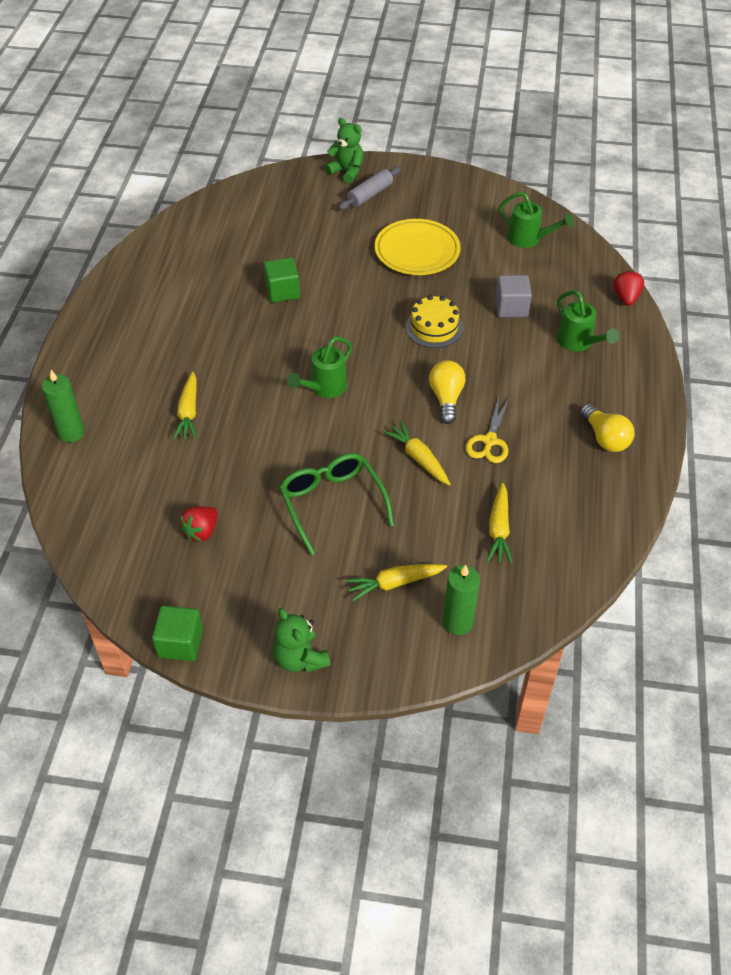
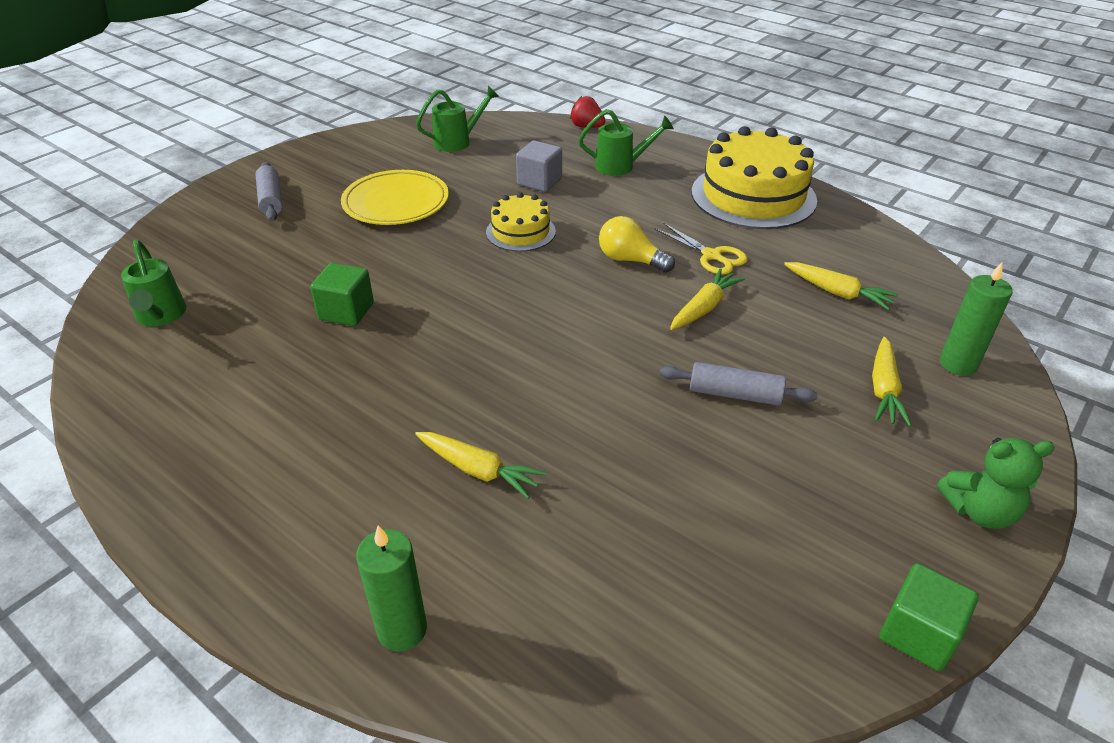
camera: 60 degrees left, 10 degrees down
(201, 531) = (714, 535): red strawberry -> none
(324, 388) = (541, 335): green watering can -> green watering can (161, 316)
(332, 504) = (735, 394): green glasses -> grey rolling pin
(347, 171) = (212, 200): green teddy bear -> none
(418, 458) = (704, 307): yellow carrot -> yellow carrot turned 135 degrees clockwise
(605, 438) = (753, 196): yellow light bulb -> yellow cake

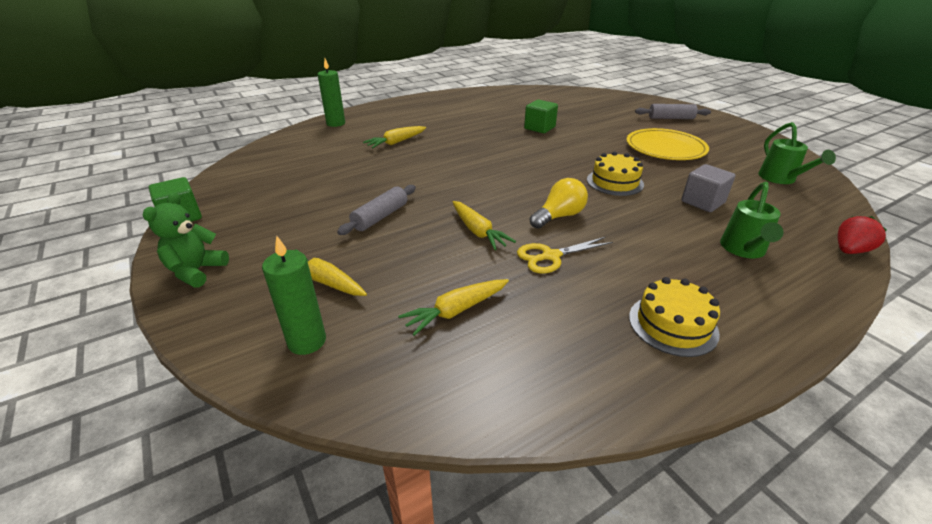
camera: 110 degrees right, 5 degrees down
(161, 316) = (555, 97): green watering can -> none
(753, 196) = (672, 324): yellow cake -> yellow cake, size x0.53

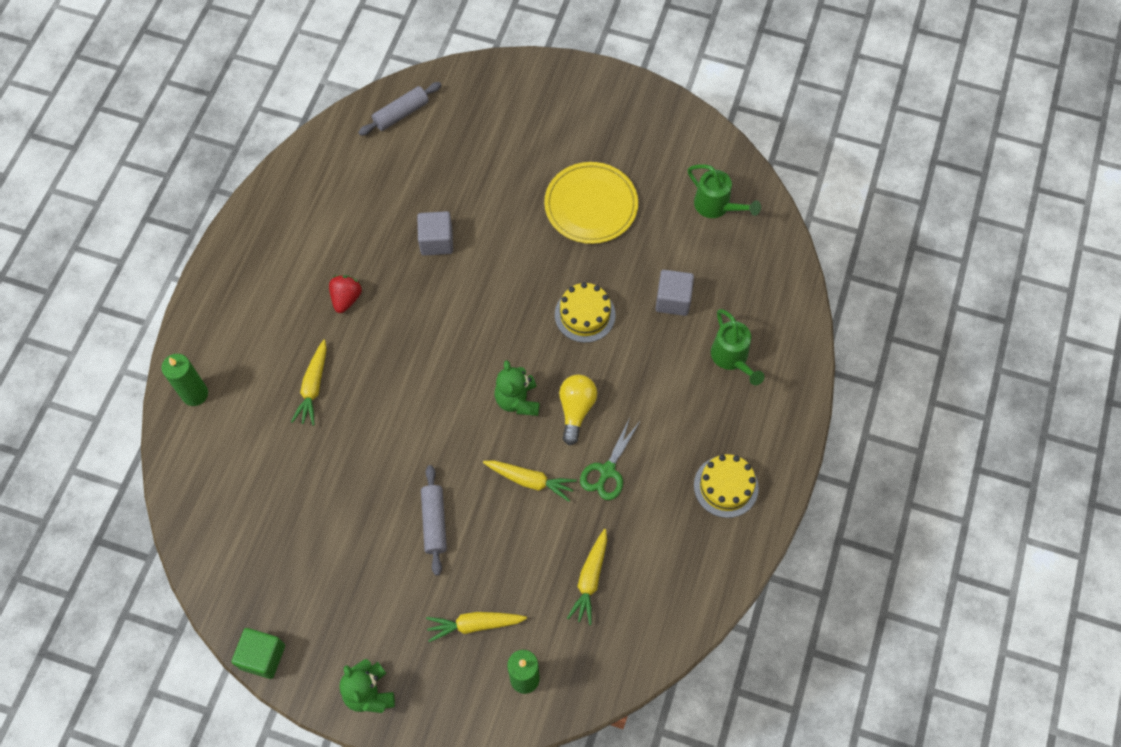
camera: 40 degrees left, 30 degrees up
(517, 194) = (517, 400): none -> green teddy bear
(539, 128) = (436, 241): green cube -> grey cube
(550, 256) = (607, 471): yellow scissors -> green scissors
(671, 118) = (557, 116): grey rolling pin -> grey rolling pin (401, 114)
(850, 250) = (800, 304): red strawberry -> red strawberry (346, 298)

